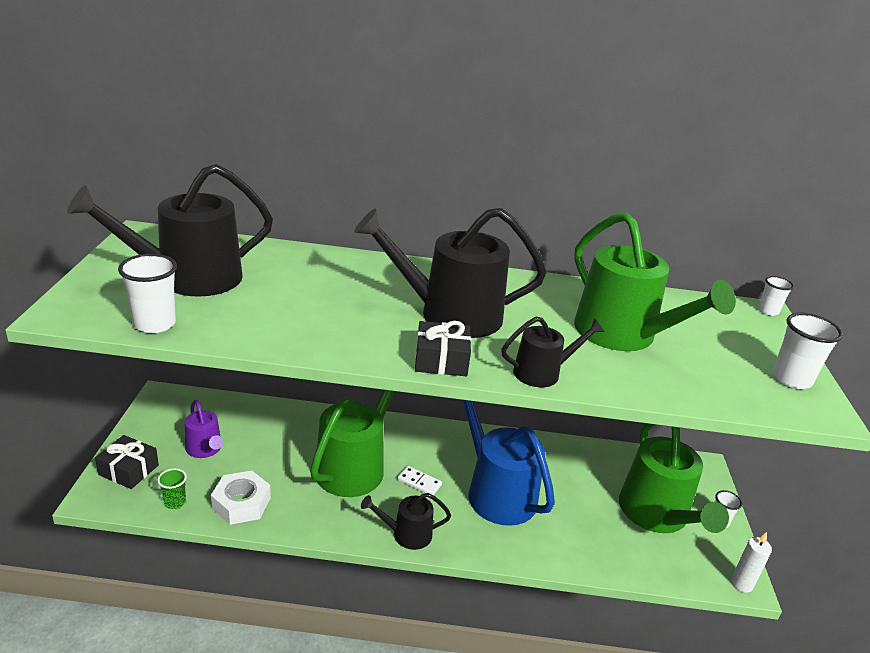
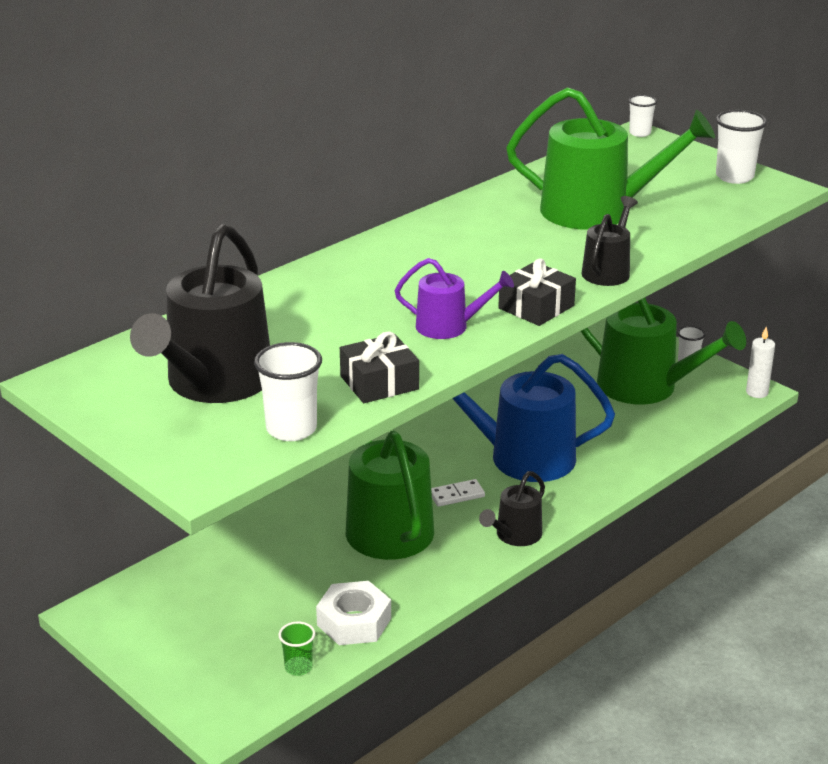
camera: 45 degrees left, 0 degrees up
(128, 470) = (202, 684): black gift -> black gift (379, 382)
(205, 449) = (234, 615): purple watering can -> purple watering can (448, 326)
(450, 314) = (468, 272): black watering can -> none

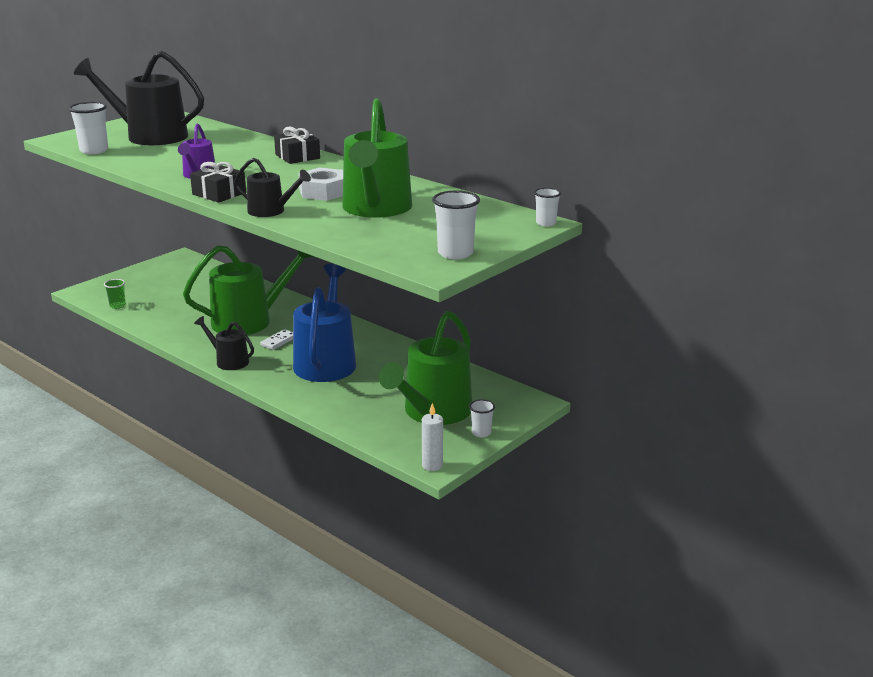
camera: 85 degrees right, 5 degrees down
(354, 622) = (152, 317): white nut -> white nut (323, 192)
(379, 382) = (135, 163): black gift -> black gift (297, 156)
(456, 495) = (278, 341): white domino -> white domino turned 60 degrees clockwise

